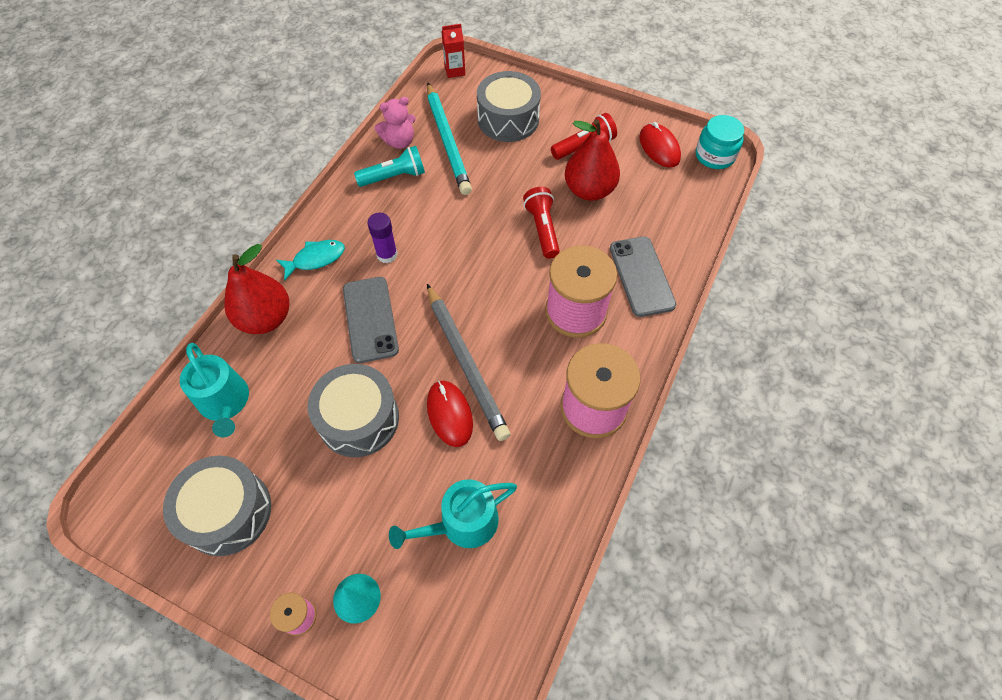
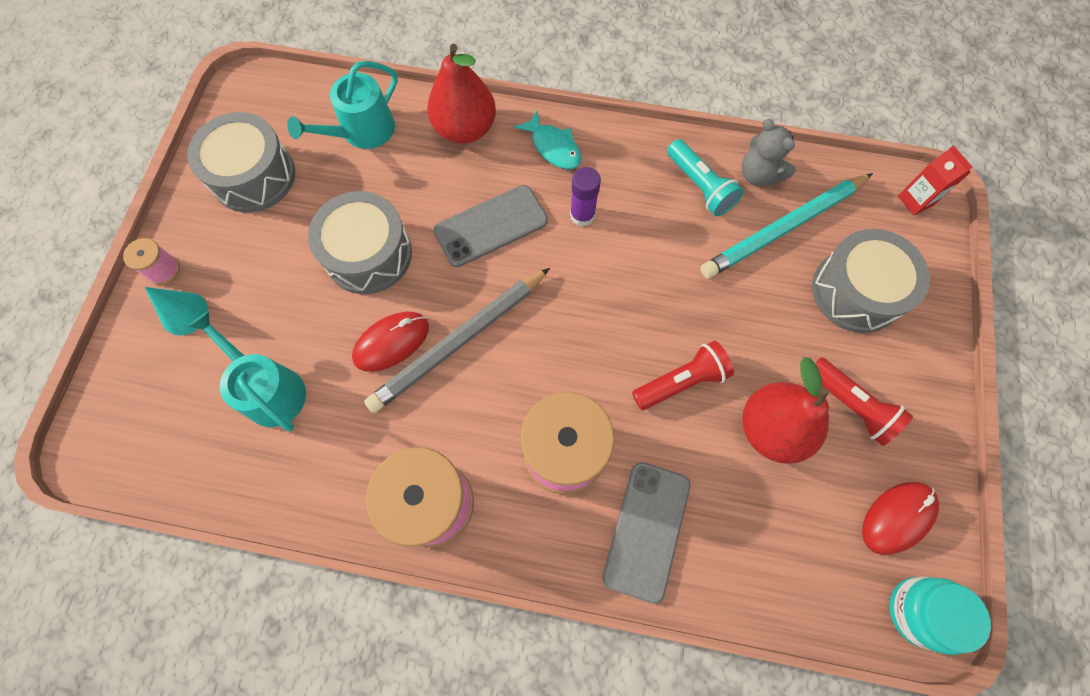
camera: 75 degrees right, 10 degrees up
(399, 141) = (759, 174): pink teddy bear -> grey teddy bear
(641, 276) = (646, 530): grey phone -> grey phone turned 45 degrees counterclockwise

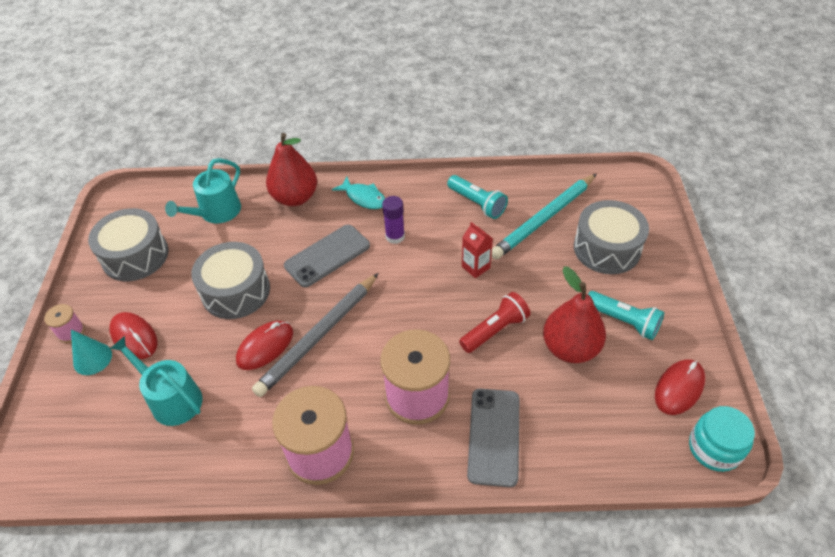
camera: 10 degrees left, 20 degrees down
(237, 294) = (134, 337): none -> red mouse
(759, 174) = (517, 189): grey teddy bear -> none
(850, 405) = (623, 321): red flashlight -> turquoise flashlight
(915, 200) = (631, 186): red carton -> red carton (475, 267)

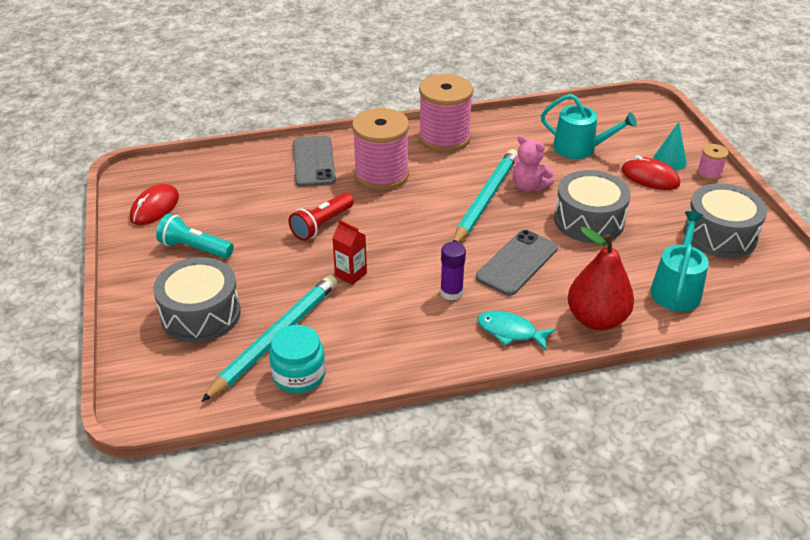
camera: 165 degrees right, 10 degrees down
(265, 347) = (529, 186): red mouse -> pink teddy bear
(318, 336) = (486, 199): grey pencil -> turquoise pencil
(477, 203) = (363, 345): turquoise flashlight -> none
(570, 348) = (249, 221): red pear -> none
(714, 448) = (138, 177): turquoise jar -> turquoise jar (299, 375)

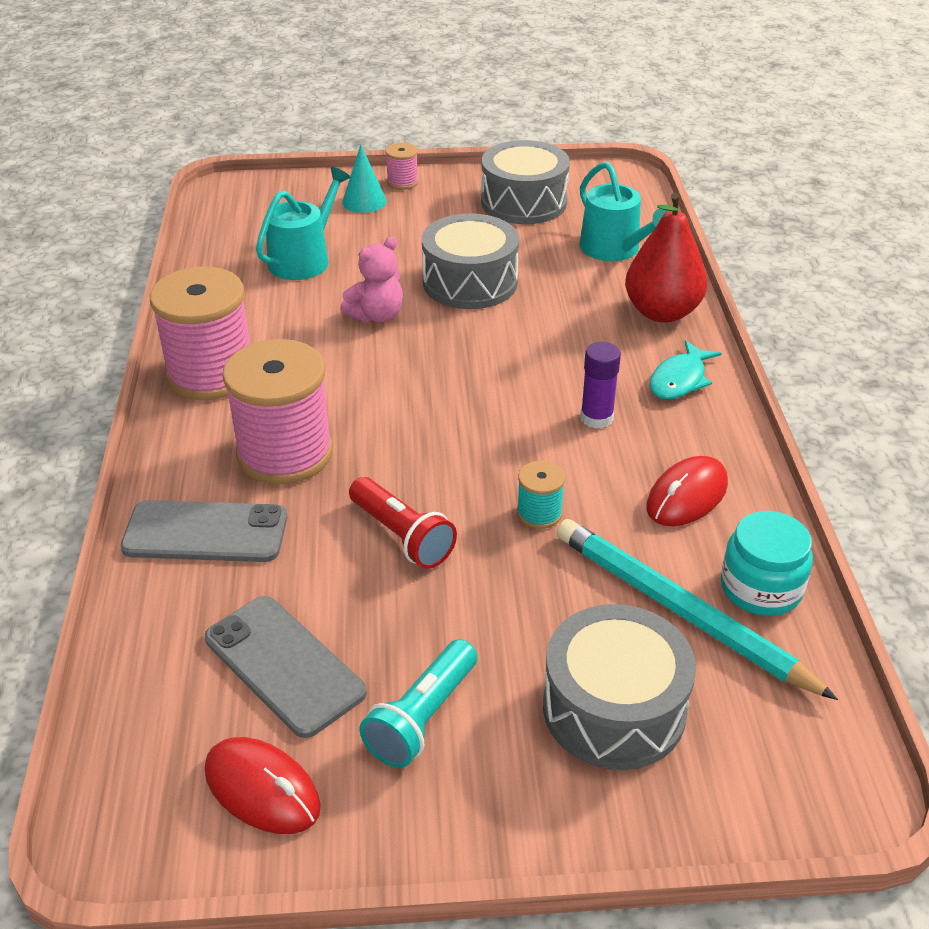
camera: 80 degrees left, 0 degrees up
(351, 274) = (539, 513): red carton -> turquoise spool
(486, 199) = (393, 357): turquoise pencil -> none
(517, 263) = (544, 353): grey phone -> grey phone (284, 665)
(650, 177) = (394, 222): red mouse -> red mouse (687, 496)
(676, 289) = (614, 249): turquoise watering can -> turquoise watering can turned 150 degrees counterclockwise

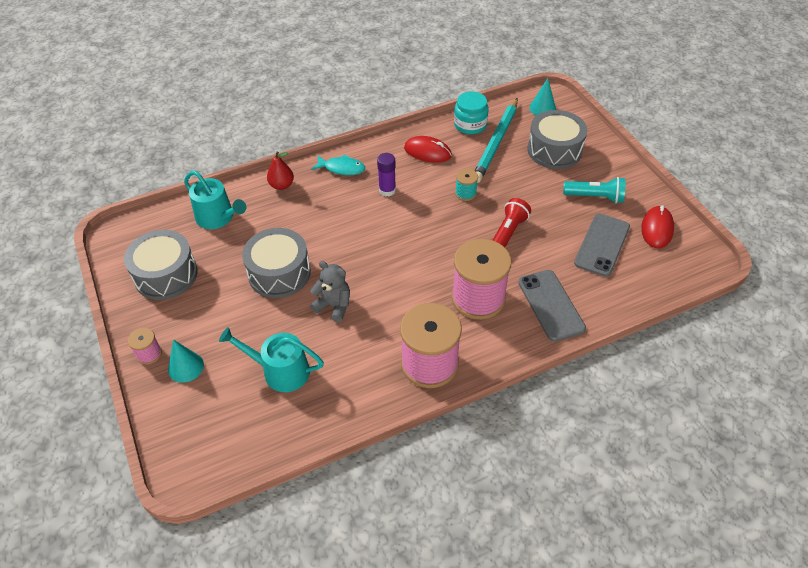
camera: 110 degrees left, 10 degrees up
(376, 315) = (334, 306): pink teddy bear -> grey teddy bear
(614, 249) = (218, 217): turquoise watering can -> turquoise watering can turned 90 degrees clockwise
(662, 312) = (281, 185): red pear -> red pear, size x0.58
(793, 753) = (542, 108): none -> turquoise cone

